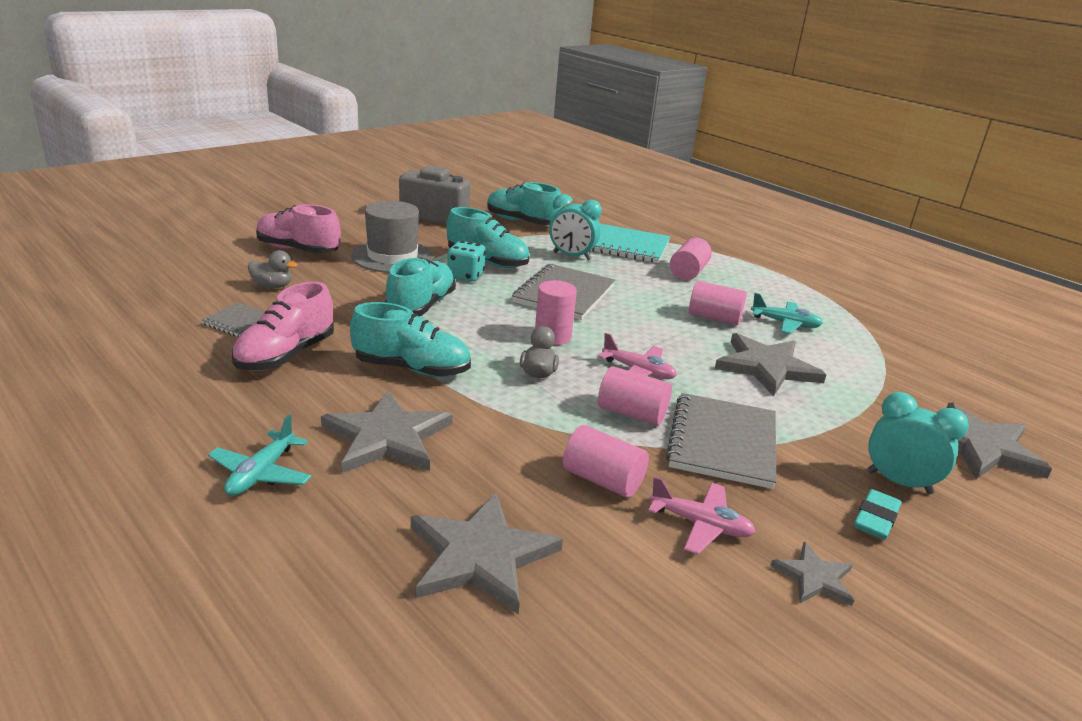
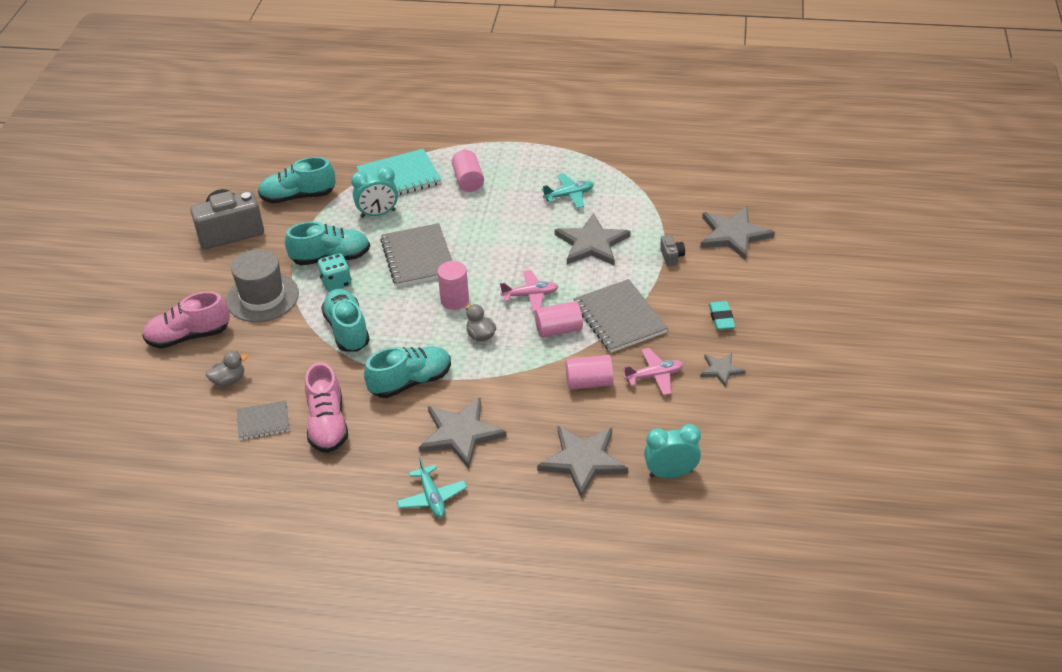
camera: 35 degrees left, 15 degrees up
(714, 318) = (526, 218): pink cylinder -> none
(862, 424) = (671, 257): none -> grey camera
(899, 482) = (715, 287): turquoise clock -> turquoise clock (671, 473)

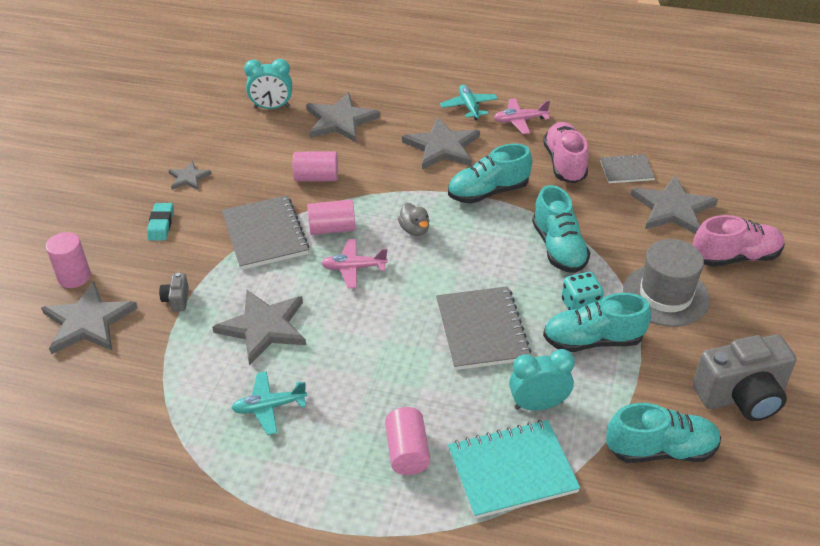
camera: 175 degrees left, 0 degrees up
(229, 380) = (673, 208): grey duck -> grey star
(455, 300) = (439, 270): pink cylinder -> pink cylinder (74, 277)
(654, 376) = (253, 178): pink plane -> pink plane (520, 121)

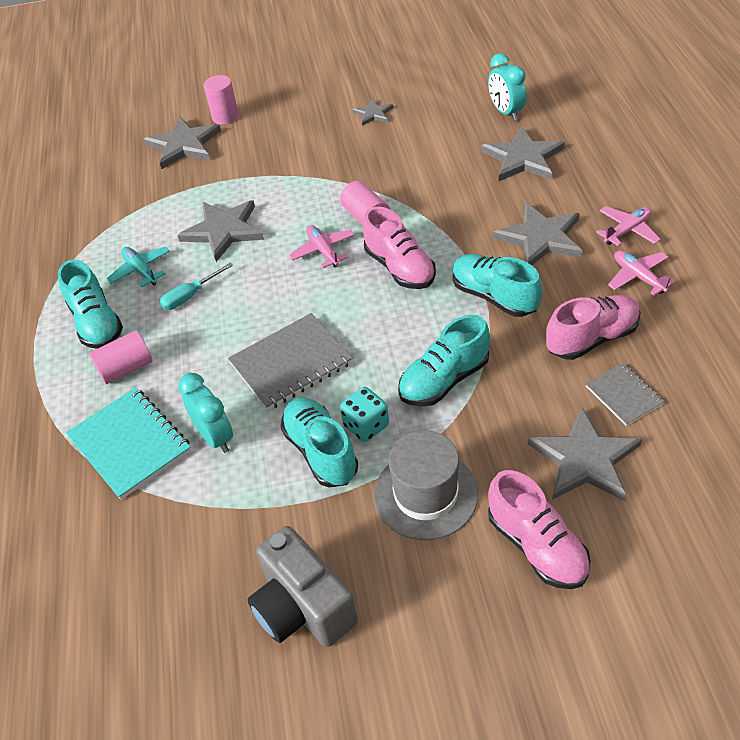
camera: 70 degrees right, 5 degrees up
(161, 224) = (307, 127): turquoise eraser -> none
(177, 300) = (229, 174): grey camera -> none
(265, 234) = (332, 184): grey notebook -> none
(316, 177) = (428, 179): pink cylinder -> none
(340, 376) = (190, 296): none -> turquoise screwdriver
(414, 230) = (400, 268): grey duck -> pink shoe
(469, 107) = (627, 231): turquoise plane -> pink plane
(661, 450) = (196, 552): turquoise shoe -> turquoise shoe (96, 323)

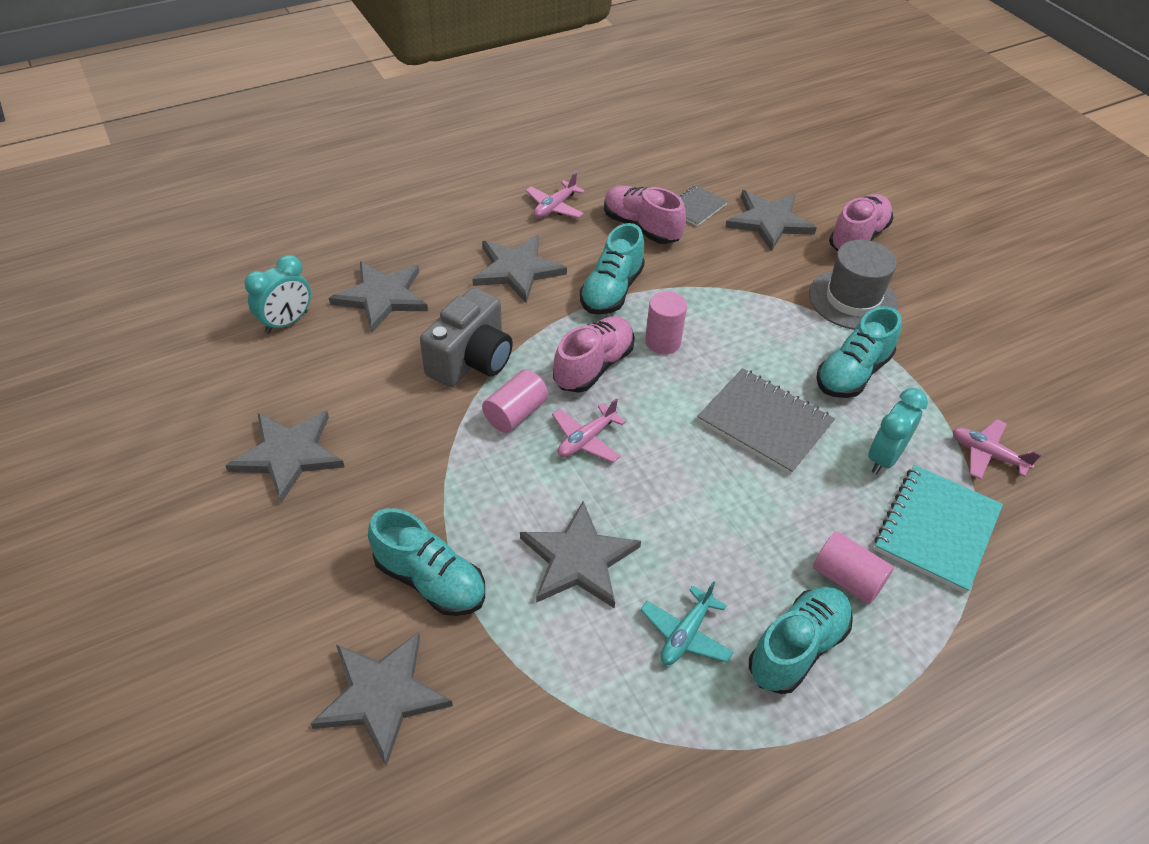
camera: 115 degrees left, 0 degrees up
(190, 296) = (708, 554): turquoise screwdriver -> none
(225, 117) = (295, 658): pink cylinder -> pink cylinder (662, 342)
(303, 607) = (994, 349): grey camera -> grey camera (471, 360)
(366, 425) = (807, 349): turquoise dice -> none
(373, 114) = (289, 455): grey star -> grey star, size x1.87
(444, 380) = (730, 308): turquoise shoe -> turquoise shoe (430, 580)
(627, 231) = (492, 217): pink plane -> pink plane (987, 455)

